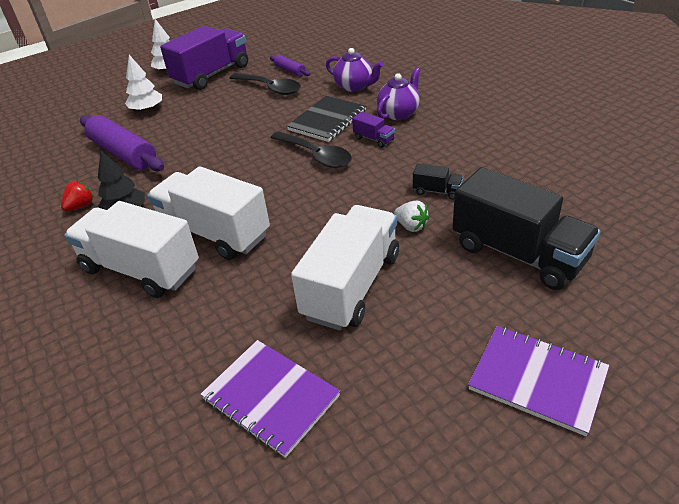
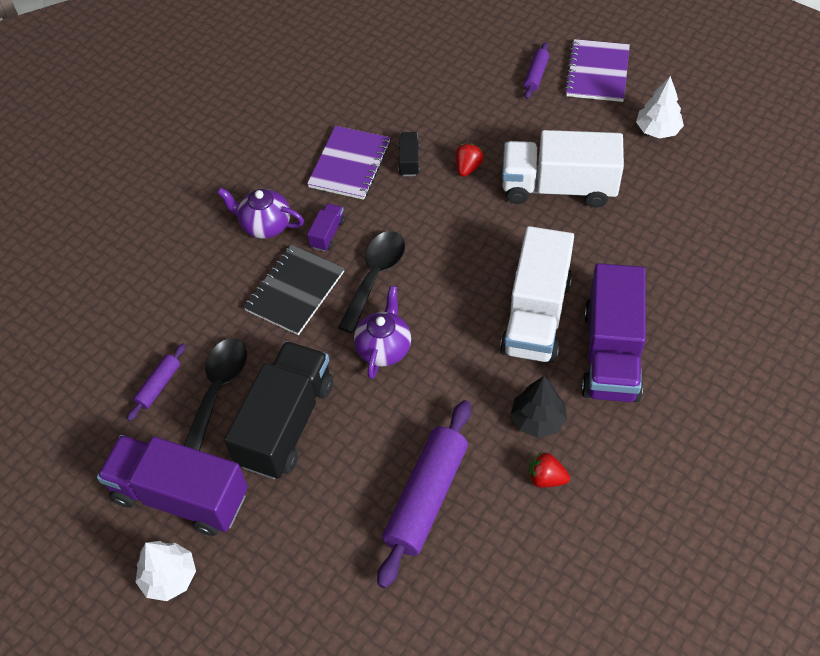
camera: 110 degrees left, 15 degrees up
(141, 269) = (611, 353): white truck -> purple truck
(147, 110) = (307, 536): white tree -> white tree (657, 130)
(271, 397) = (686, 200): purple notebook -> purple notebook (349, 164)
(327, 120) = (295, 291): black notebook -> black notebook turned 75 degrees counterclockwise
(354, 86) = (201, 289): purple teapot -> purple teapot (384, 348)
(411, 226) = (468, 168): white strawberry -> red strawberry
(518, 253) = (477, 96): black truck -> black truck (286, 423)
(545, 313) = (536, 75): none -> purple rolling pin

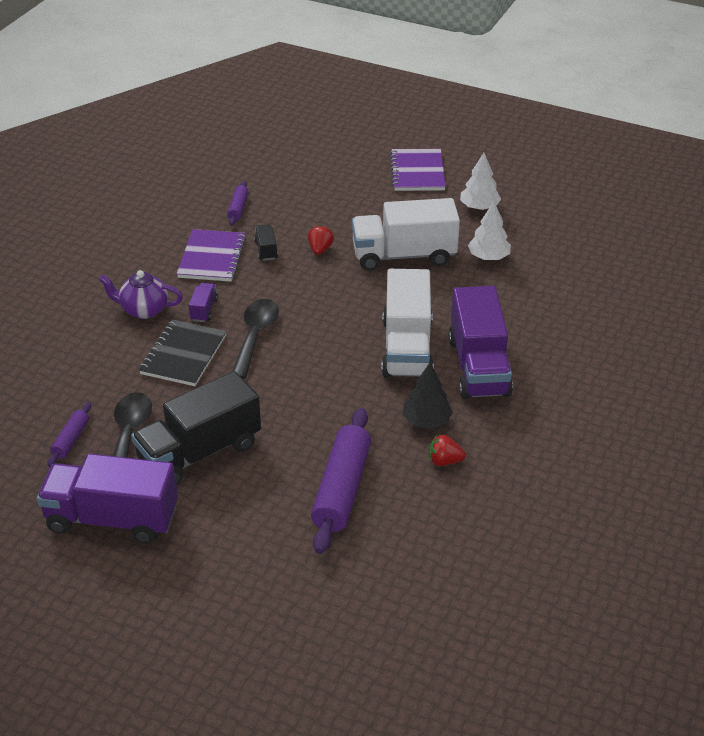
camera: 15 degrees left, 15 degrees down
(169, 577) = (116, 580): white tree -> white tree (488, 257)
(286, 423) = (199, 452): black truck -> black truck turned 135 degrees counterclockwise
(384, 348) = (276, 387): purple teapot -> none
(536, 75) = (364, 178): purple rolling pin -> purple rolling pin (238, 208)

